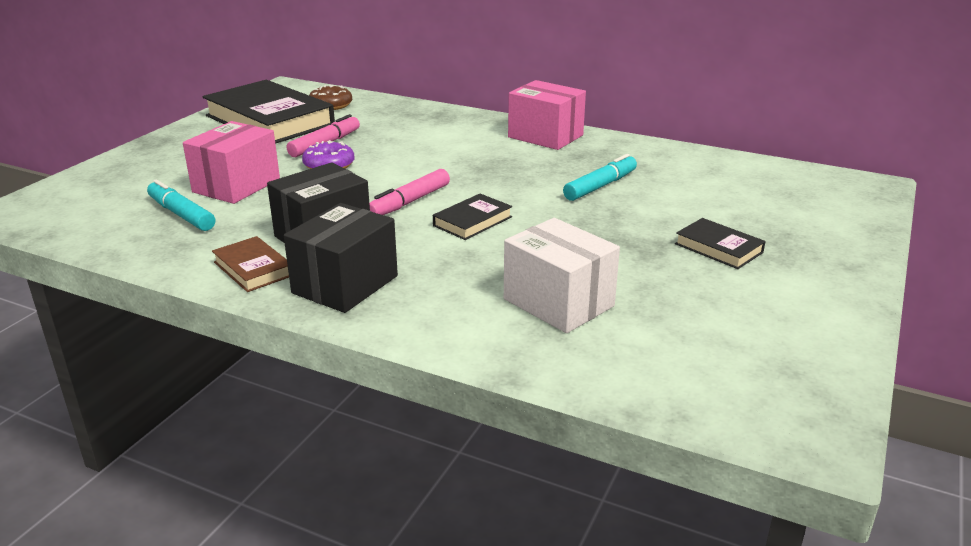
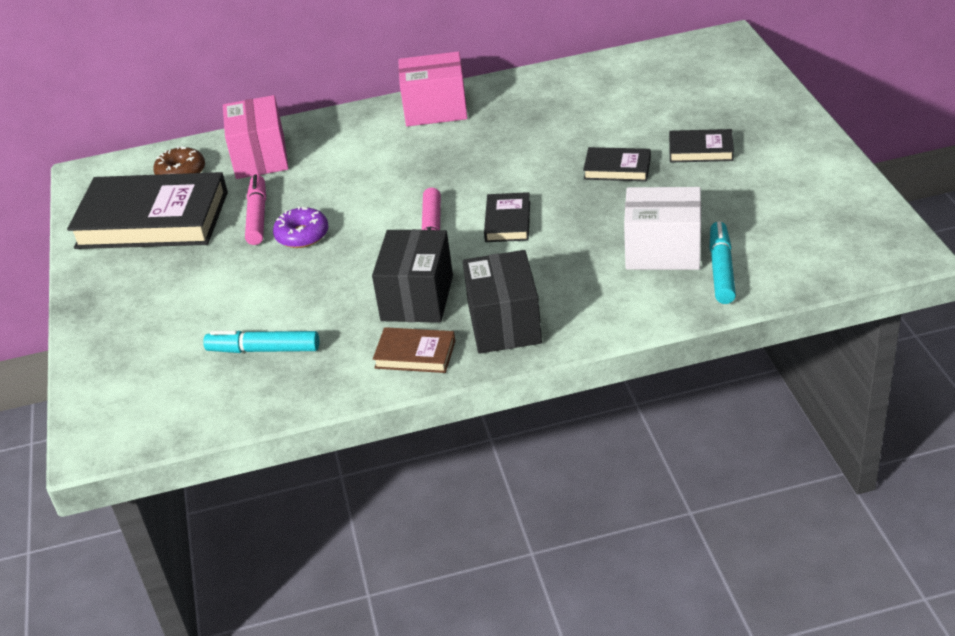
camera: 35 degrees left, 10 degrees up
(236, 186) = (258, 298): pink box -> pink box (260, 157)
(600, 186) = (550, 138): turquoise marker -> turquoise marker (721, 270)
(620, 228) = (617, 168): none -> black book

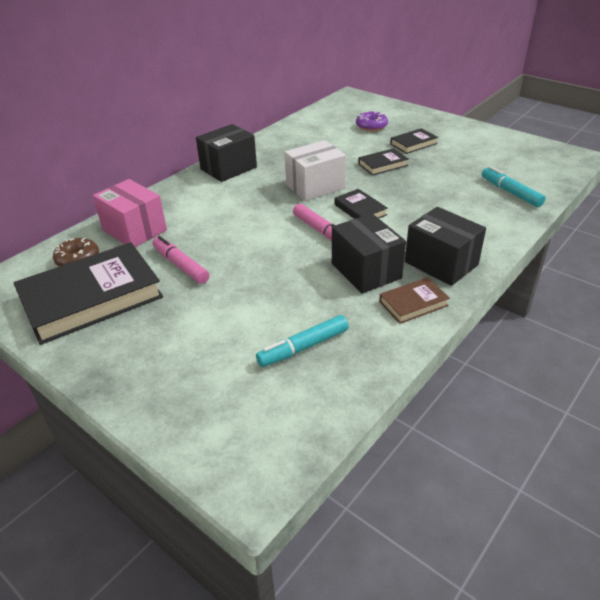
camera: 40 degrees left, 0 degrees up
(302, 235) = (232, 264): purple donut -> purple donut (371, 126)
(435, 109) = (228, 168): pink box -> black box
(663, 251) = (468, 194): white box -> white box (315, 186)

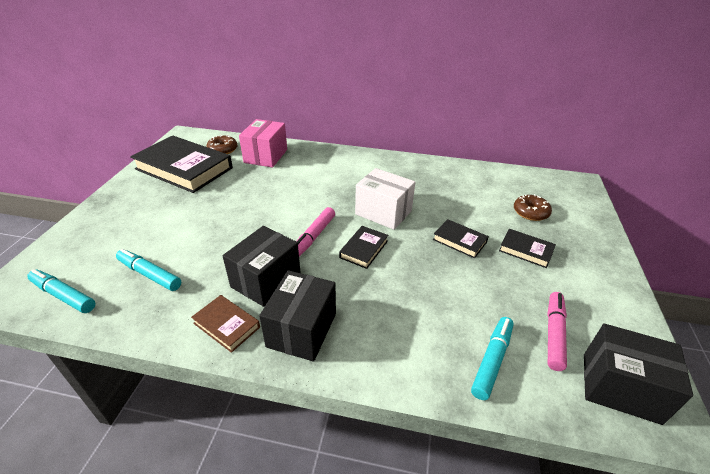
camera: 60 degrees right, 0 degrees up
(181, 265) = (232, 187): pink marker -> pink marker (553, 334)
(228, 168) = (376, 163): black box -> black box (620, 387)
(295, 422) = (63, 296): none -> turquoise marker
(371, 126) = (530, 212): purple donut -> brown donut

